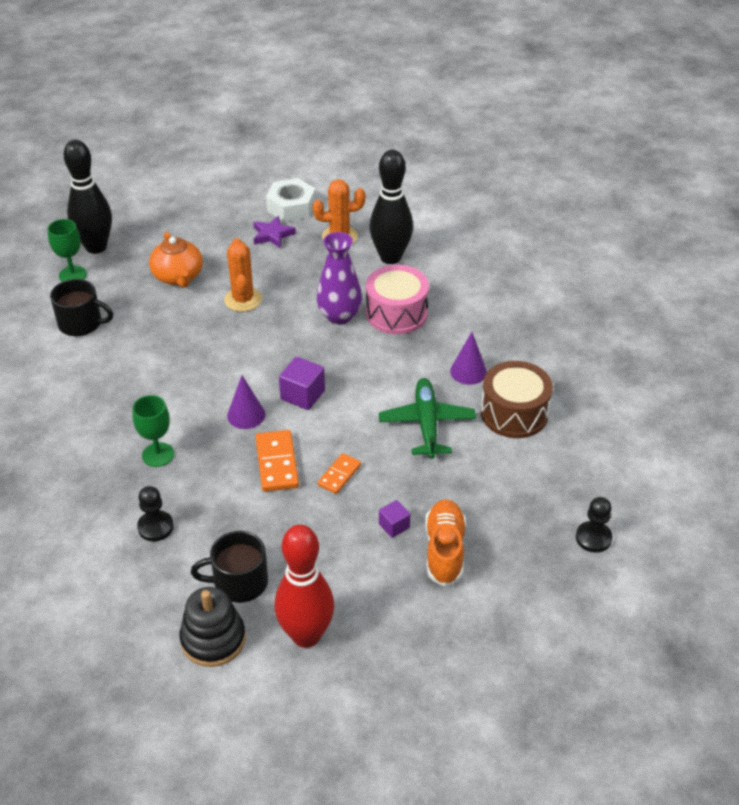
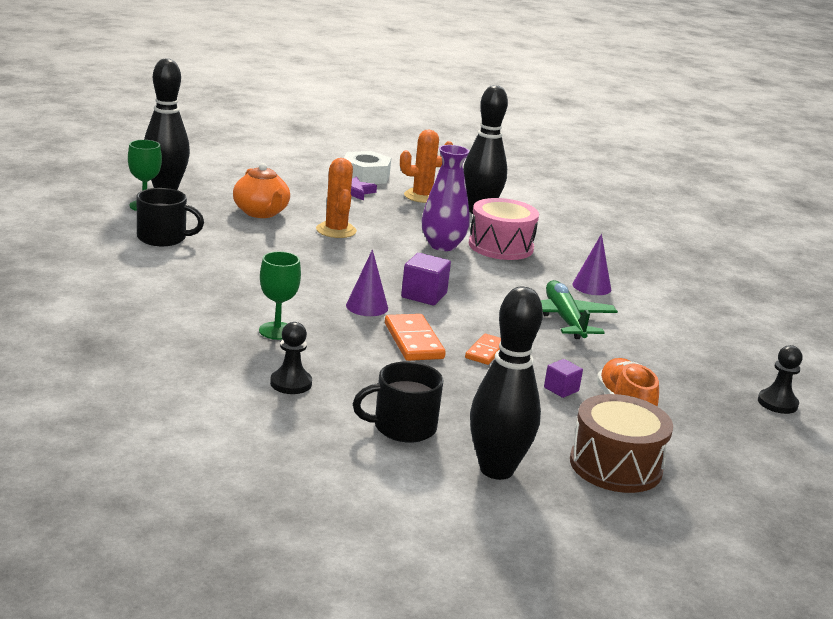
camera: 10 degrees left, 20 degrees down
(213, 639) = (388, 471): black stacking toy -> none
(306, 635) = (496, 470): red bowling pin -> black bowling pin
(514, 413) = (652, 315): brown drum -> brown drum (615, 465)

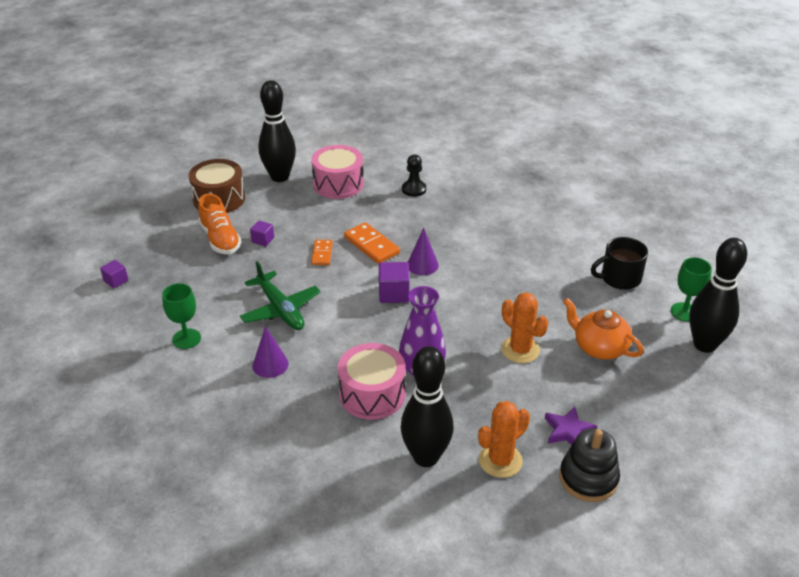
camera: 160 degrees right, 15 degrees up
(277, 331) = (455, 222): green goblet -> green goblet (186, 339)
(365, 176) = (588, 478): white nut -> black stacking toy
(403, 427) = (338, 184): black mug -> pink drum
(777, 403) = (116, 281): black pawn -> purple cube

